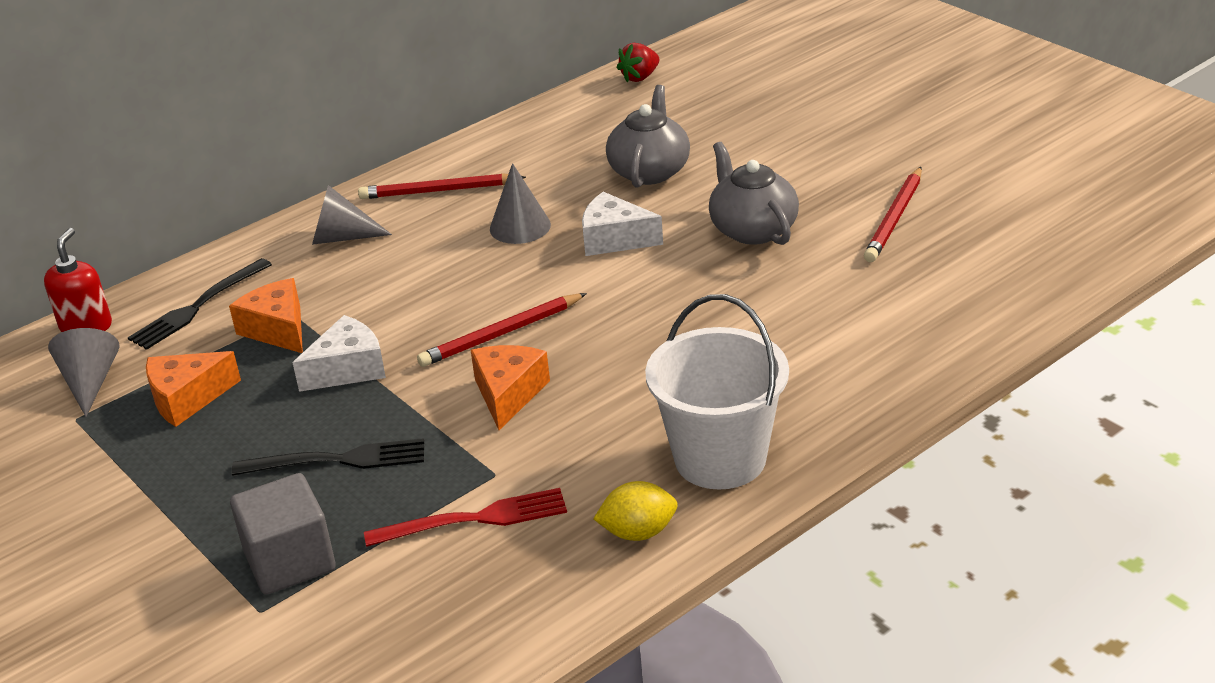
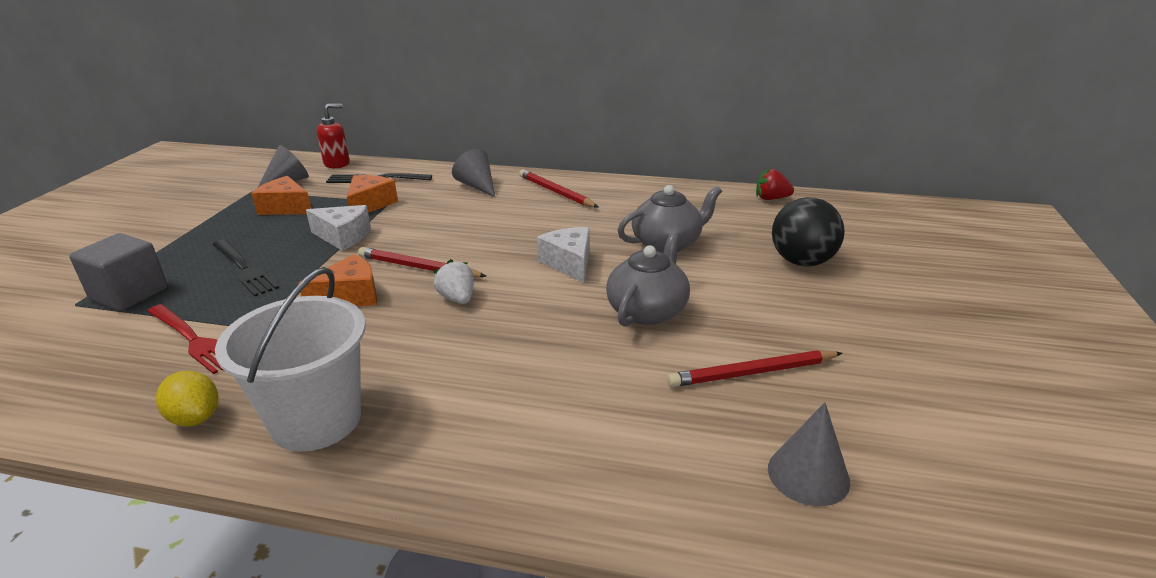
camera: 50 degrees right, 5 degrees down
(520, 226) = (546, 228): grey cone -> grey cone (808, 475)
(601, 327) = (457, 299): none -> white strawberry
(772, 120) = (802, 262): none -> black ball

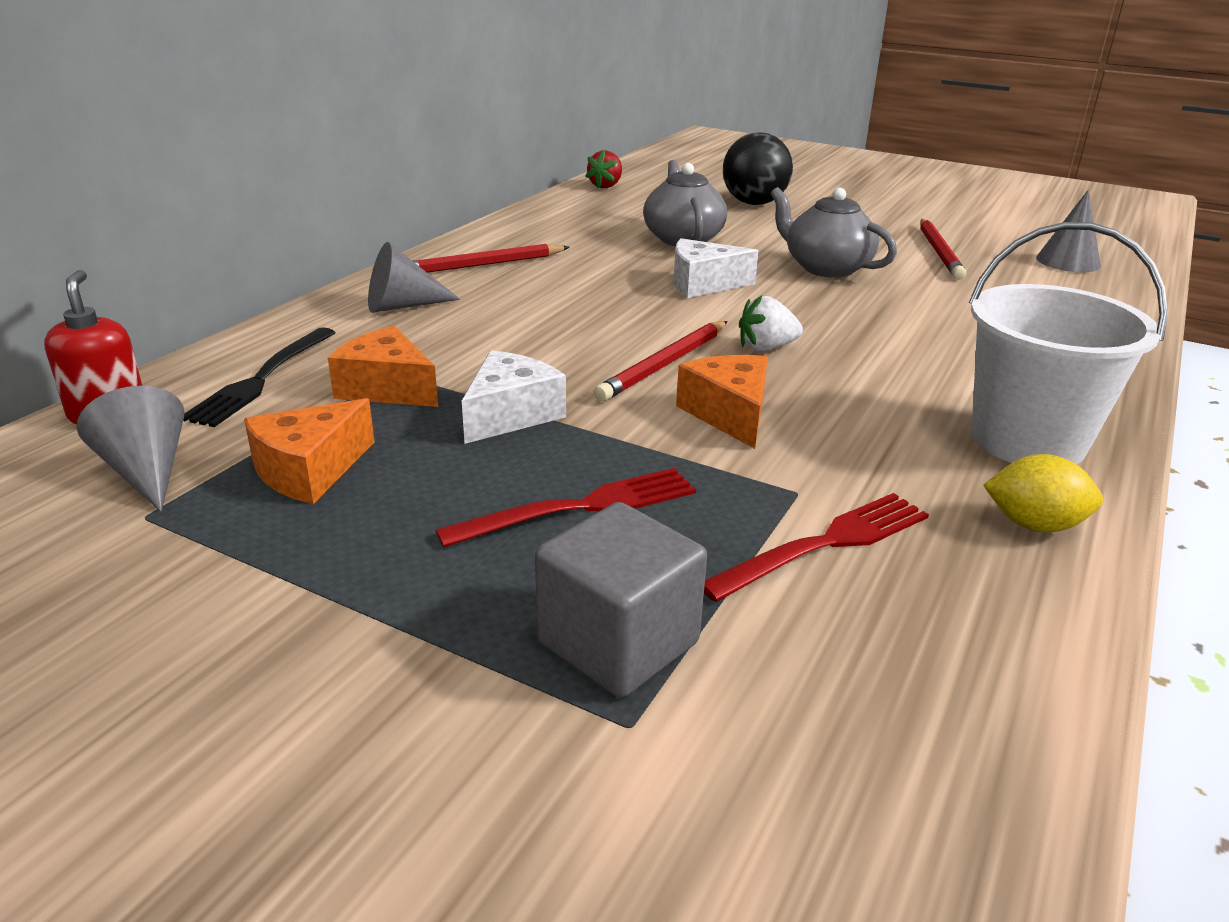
camera: 75 degrees left, 0 degrees up
(195, 418) = (1034, 525): yellow lemon -> yellow lemon turned 45 degrees clockwise
(244, 269) = (581, 507): black fork -> red fork

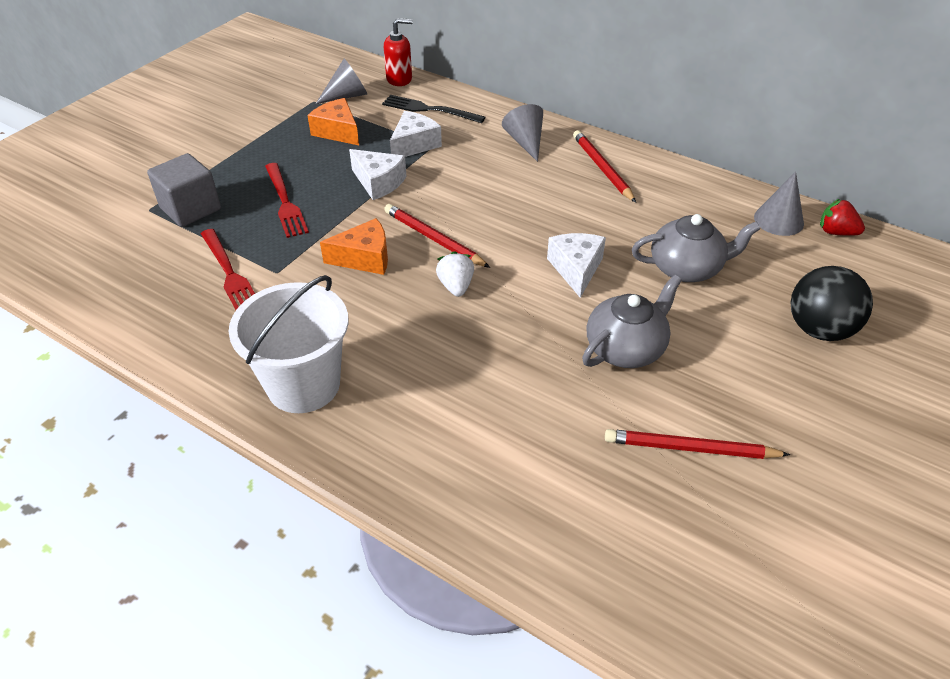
camera: 95 degrees right, 15 degrees up
(387, 388) = (414, 144): orange cheese -> white cheese
(1034, 525) = (217, 355): yellow lemon -> none
(1068, 261) = (683, 567): grey cone -> grey cone (778, 220)

